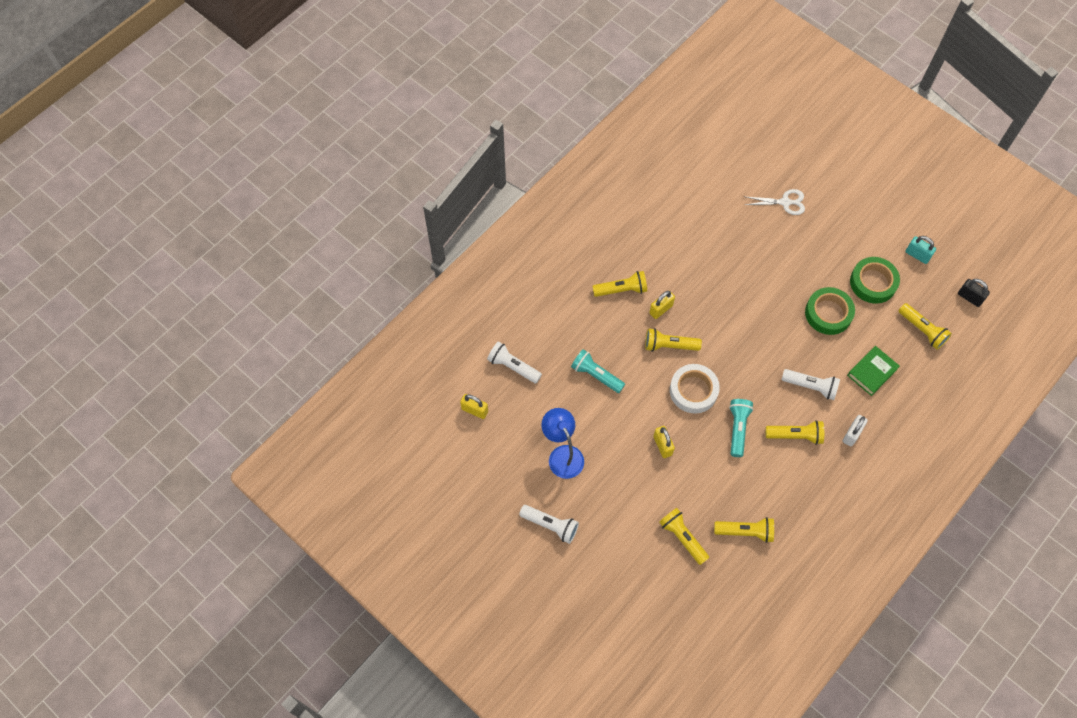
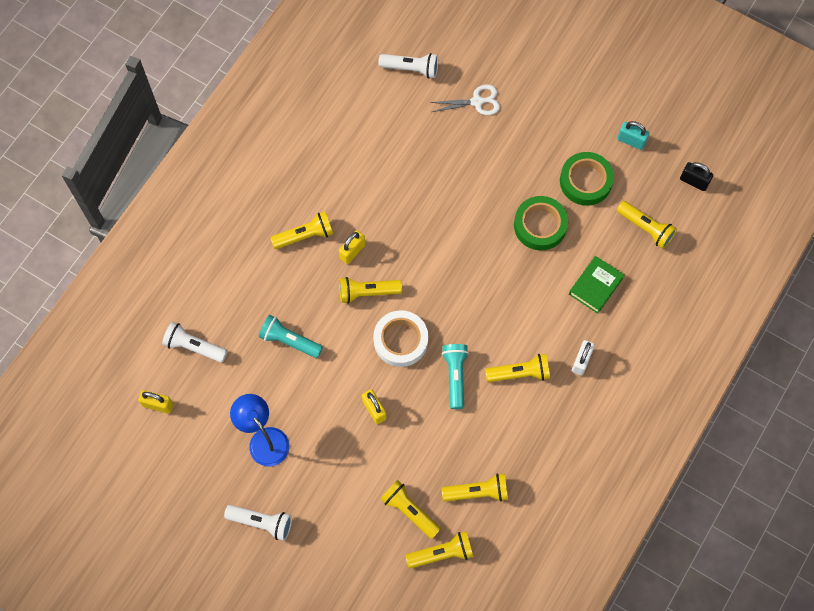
camera: 10 degrees left, 5 degrees up
(707, 579) = (442, 553): none -> yellow flashlight
(811, 386) = (530, 314): white flashlight -> white flashlight (411, 69)

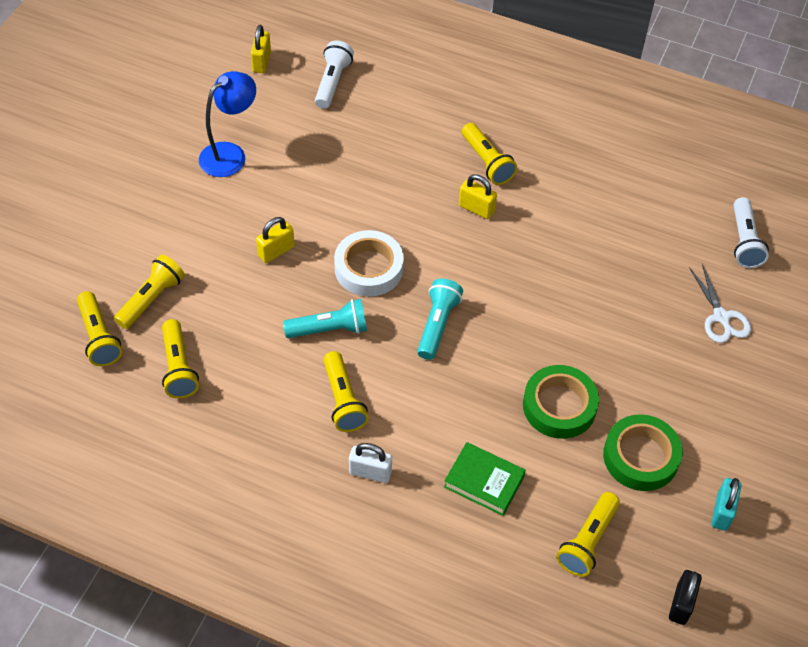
camera: 80 degrees right, 15 degrees down
(262, 522) = (133, 163): white flashlight -> none
(289, 341) = (352, 163): turquoise flashlight -> turquoise flashlight (437, 324)
(367, 292) = (425, 228): yellow flashlight -> none

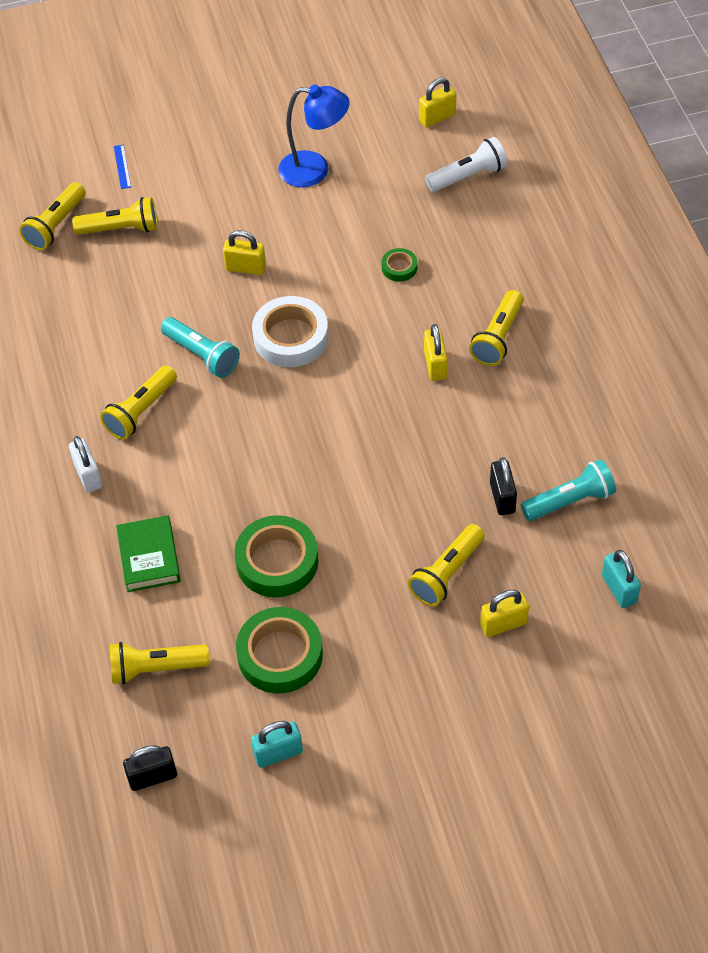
camera: 55 degrees right, 0 degrees up
(89, 258) = (122, 166): none -> blue ruler
(179, 367) = (73, 290): yellow flashlight -> yellow flashlight (447, 574)
(371, 170) = (399, 267): none -> green tape
(437, 324) = (279, 421): turquoise flashlight -> turquoise flashlight (570, 501)
(620, 249) = (502, 497): none -> black padlock
(721, 317) = (503, 624): white scissors -> yellow padlock
(744, 241) = (619, 589): white flashlight -> turquoise padlock

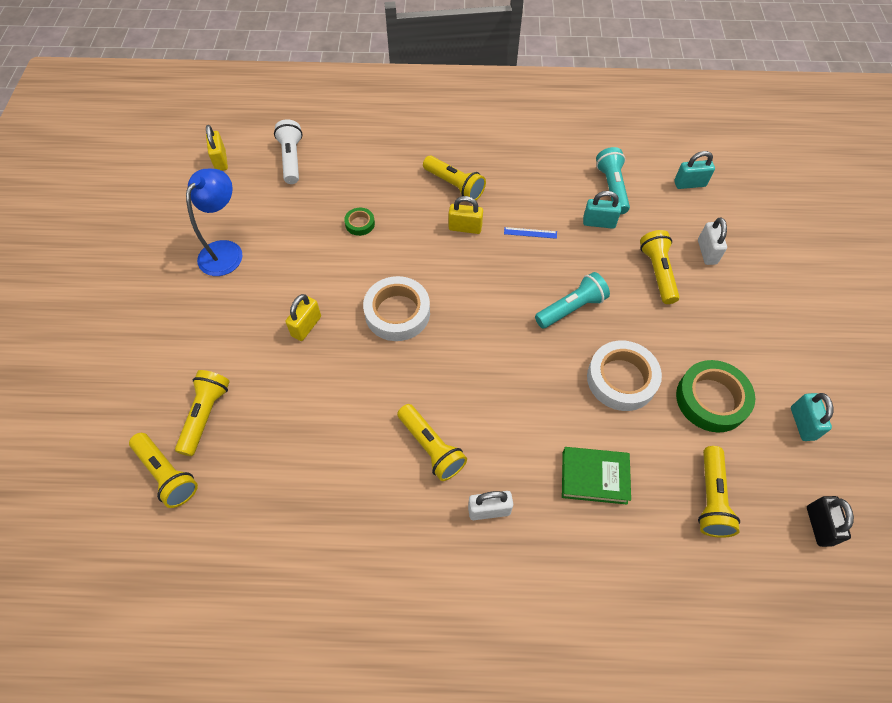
camera: 75 degrees left, 5 degrees up
(122, 166) = (127, 397): blue ruler -> blue ruler (530, 233)
(202, 355) = (388, 383): turquoise flashlight -> turquoise flashlight (571, 308)
(277, 561) = (621, 379): green tape -> white tape
(447, 574) = (657, 272): yellow flashlight -> yellow flashlight turned 150 degrees counterclockwise
(502, 497) = (599, 223): black padlock -> turquoise padlock
(503, 624) = (707, 252): yellow padlock -> white padlock

